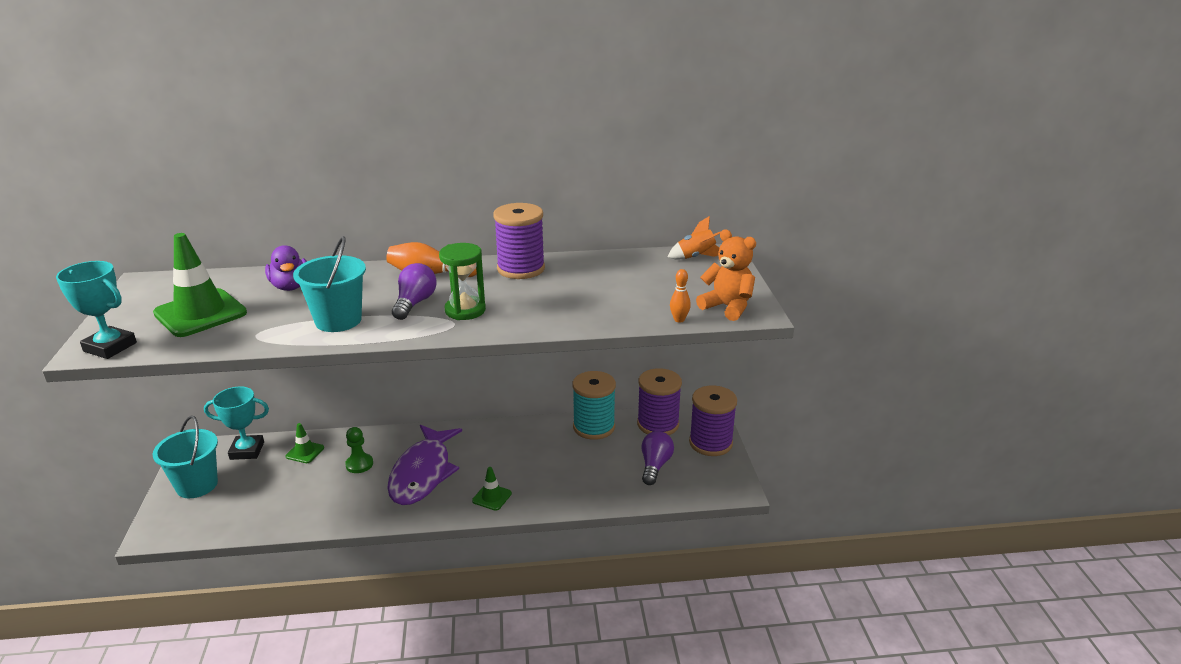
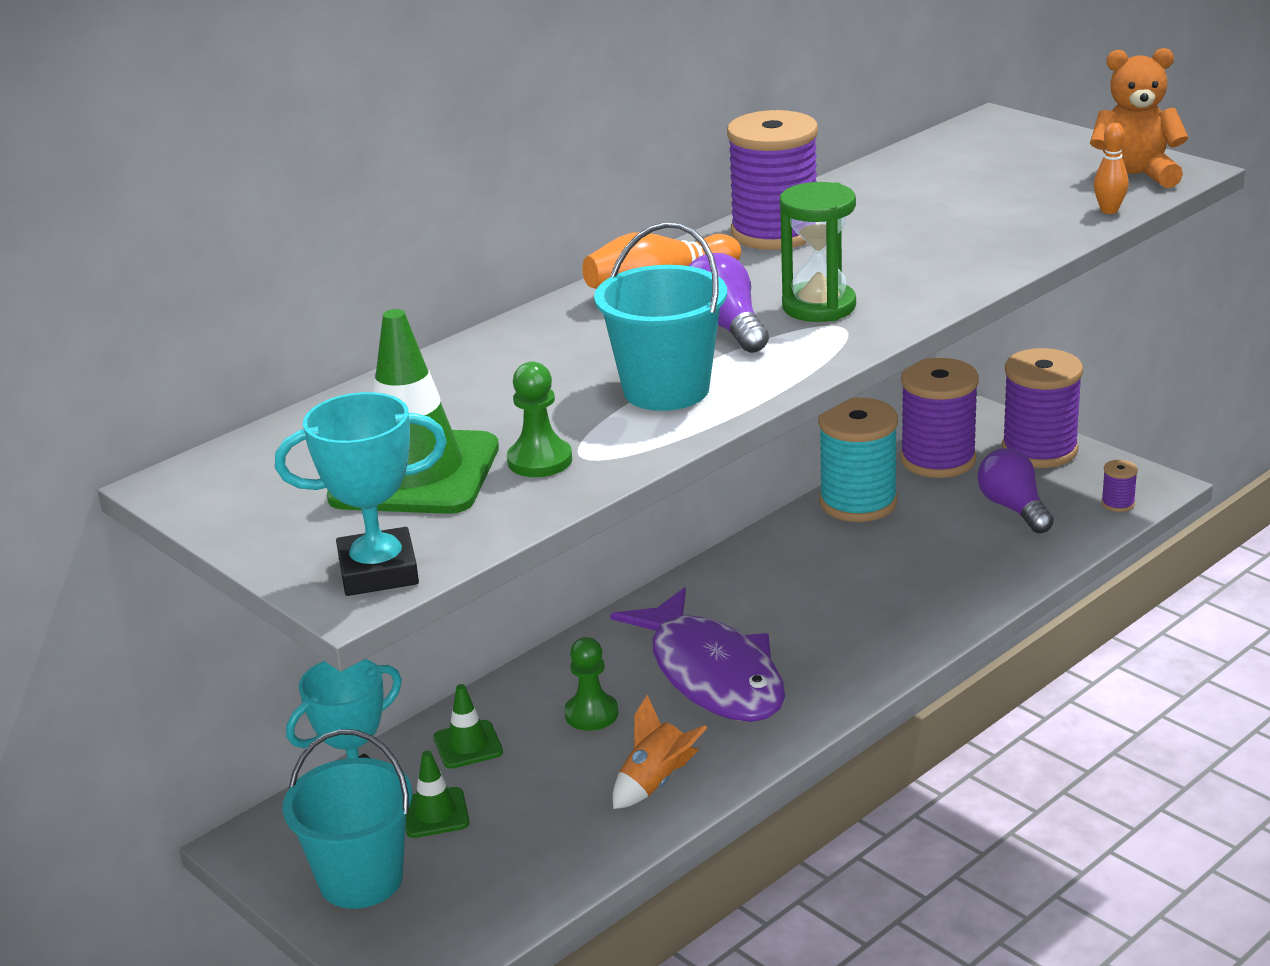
camera: 35 degrees left, 0 degrees up
(241, 329) = (540, 460): none -> green pawn
(290, 286) = (474, 385): purple duck -> none
(492, 497) = (863, 650): green traffic cone -> green traffic cone (435, 813)
(696, 257) = (974, 137): orange rocket -> orange rocket (656, 783)
(706, 489) = (1118, 503): none -> purple spool

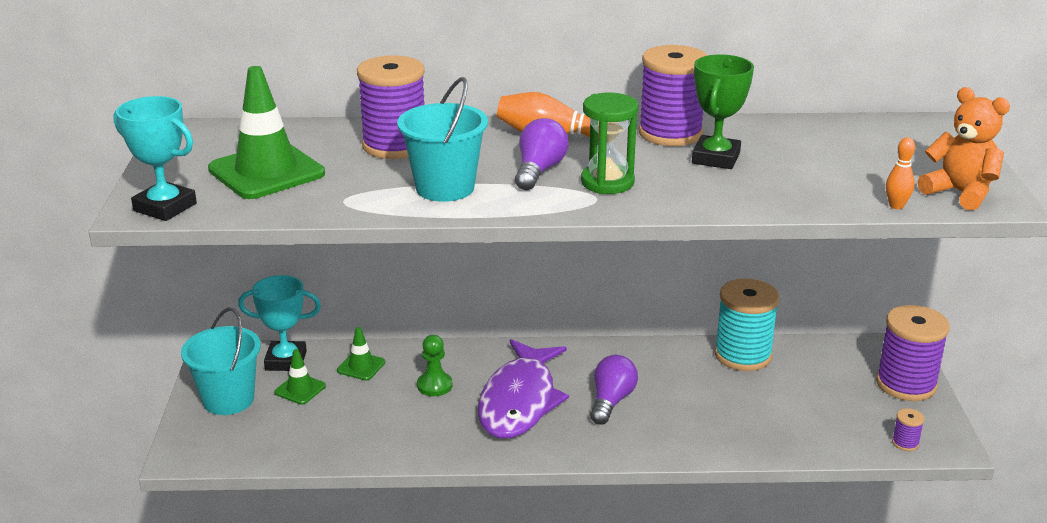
camera: 40 degrees right, 0 degrees up
(540, 460) = (323, 193): green pawn -> none
(656, 783) = (409, 438): orange rocket -> none
(869, 237) = (716, 158): none -> green trophy
(938, 460) = (830, 356): purple spool -> purple spool (395, 146)
(1013, 508) = (831, 409): purple light bulb -> purple light bulb (611, 401)

